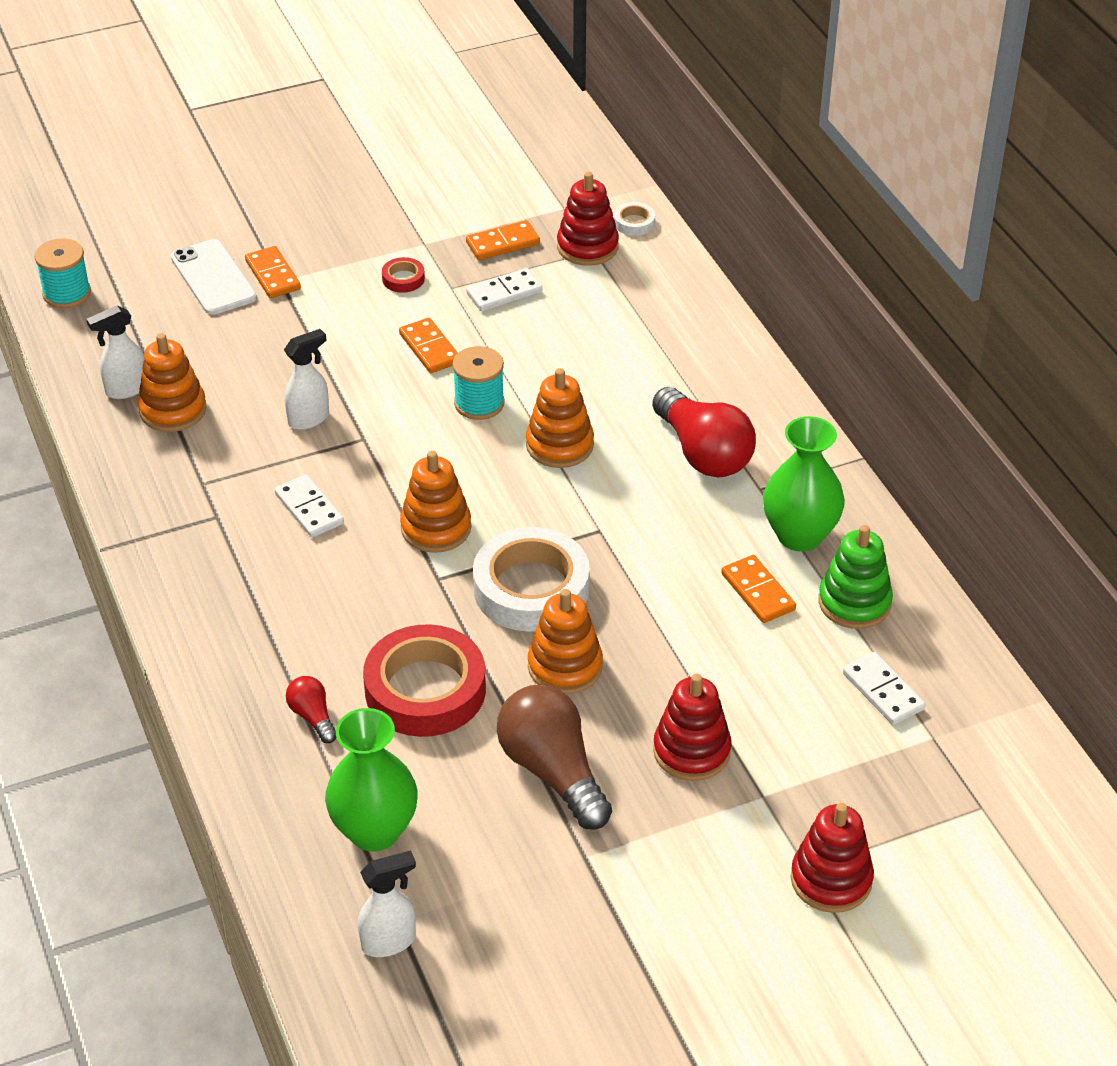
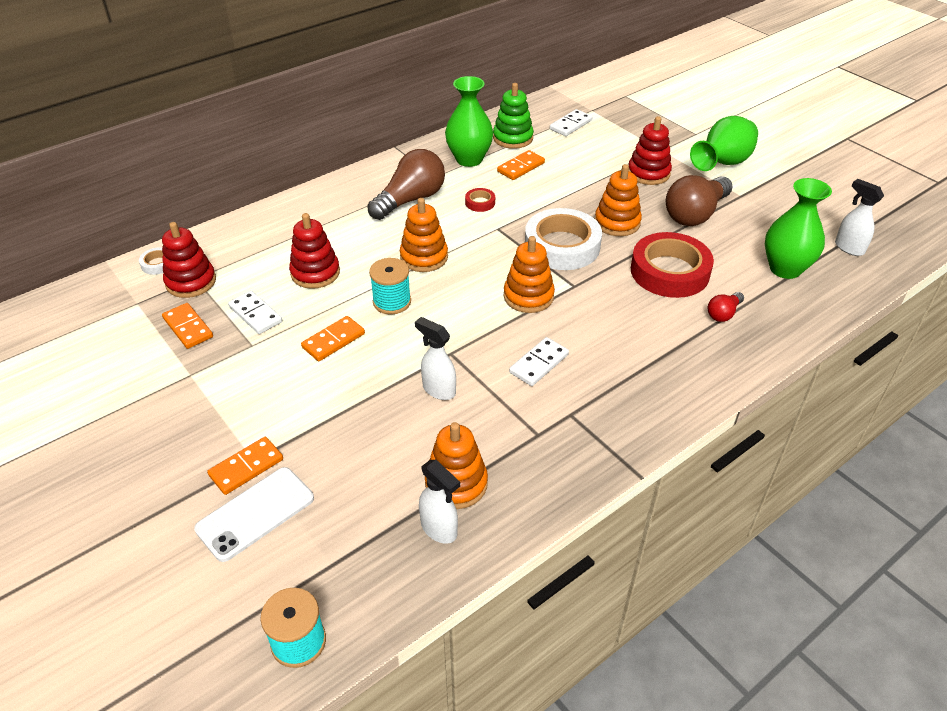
camera: 105 degrees left, 0 degrees up
(403, 279) = (243, 376): red tape -> red tape (480, 203)
(691, 869) = (722, 164): none -> green vase
(703, 453) = (410, 200): red light bulb -> brown light bulb
(831, 880) = (697, 127): red stacking toy -> red stacking toy (315, 273)

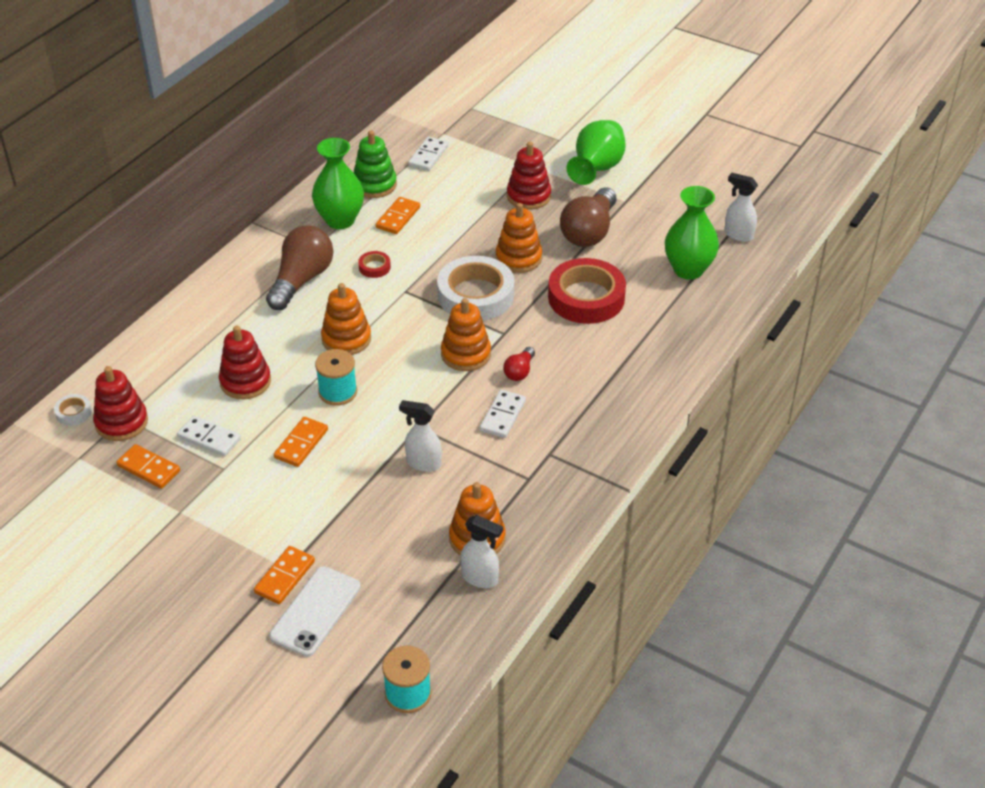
camera: 20 degrees left, 0 degrees up
(723, 314) = (648, 327): red light bulb -> red light bulb (519, 371)

